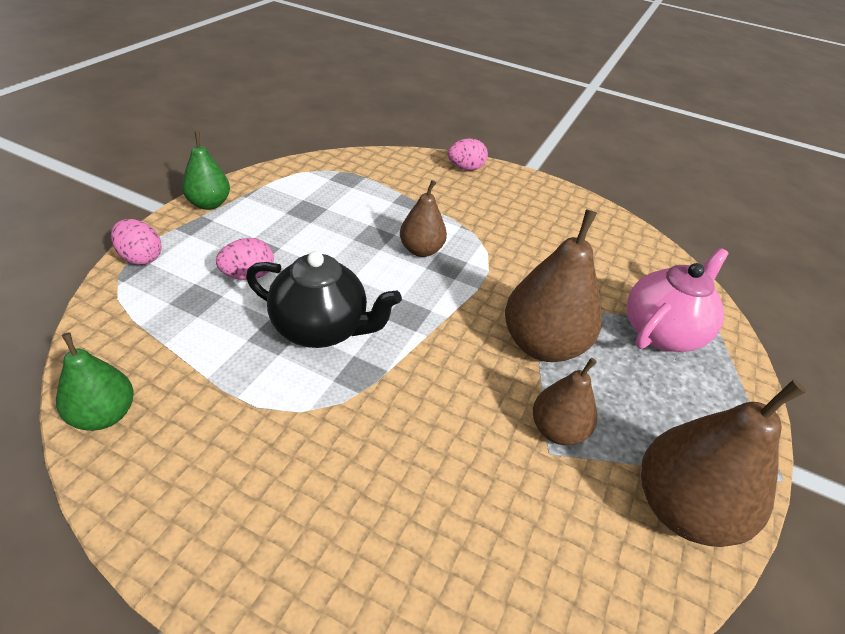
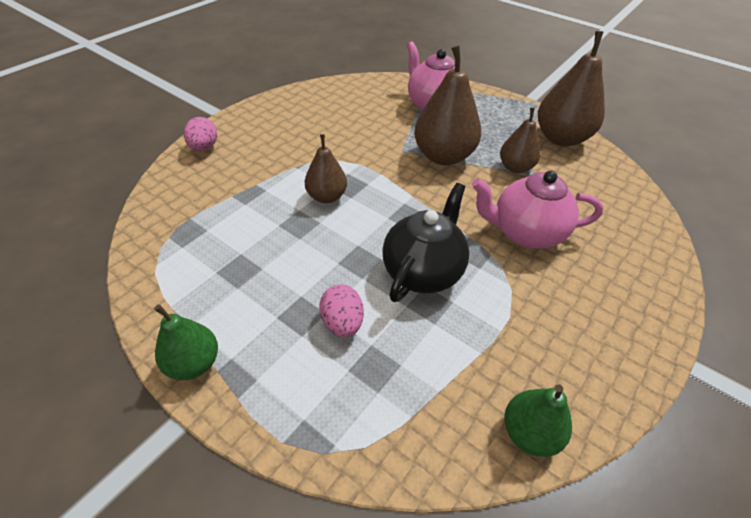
camera: 75 degrees left, 5 degrees up
(140, 257) = (291, 431): pink egg -> none
(409, 433) = (525, 233): none -> pink teapot

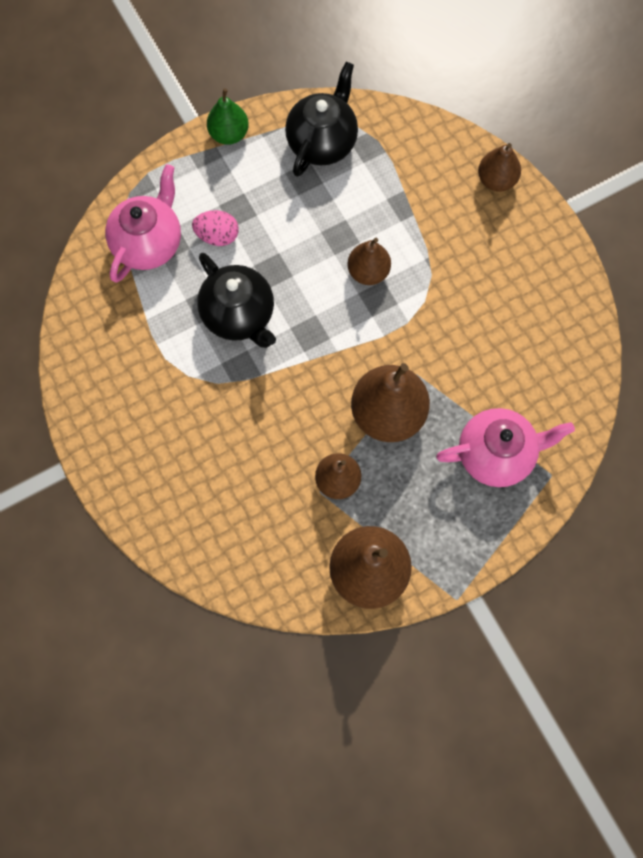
camera: 115 degrees right, 25 degrees up
(188, 268) = (322, 142): none -> black teapot
(204, 147) = (496, 180): pink egg -> brown pear
(525, 233) = (242, 428): pink teapot -> pink teapot (148, 243)
(529, 432) = (78, 317): green pear -> none

